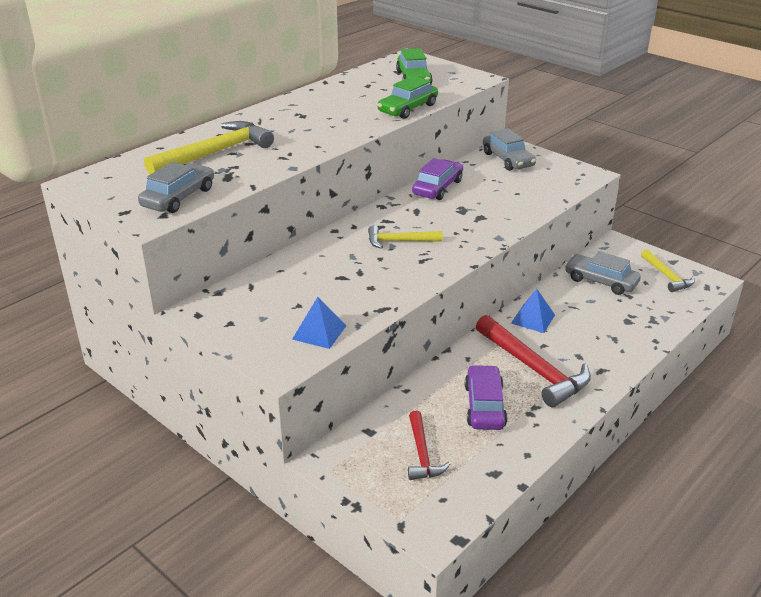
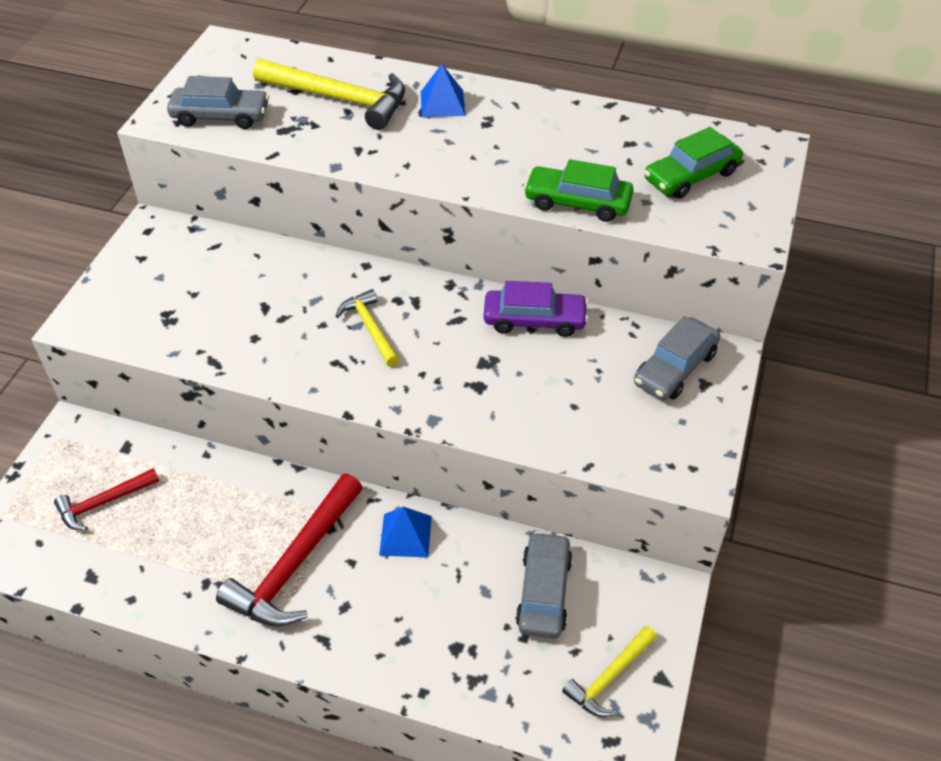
camera: 65 degrees right, 15 degrees up
(319, 332) = (149, 328): blue pyramid -> blue pyramid (442, 103)
(484, 406) = (204, 534): purple car -> none

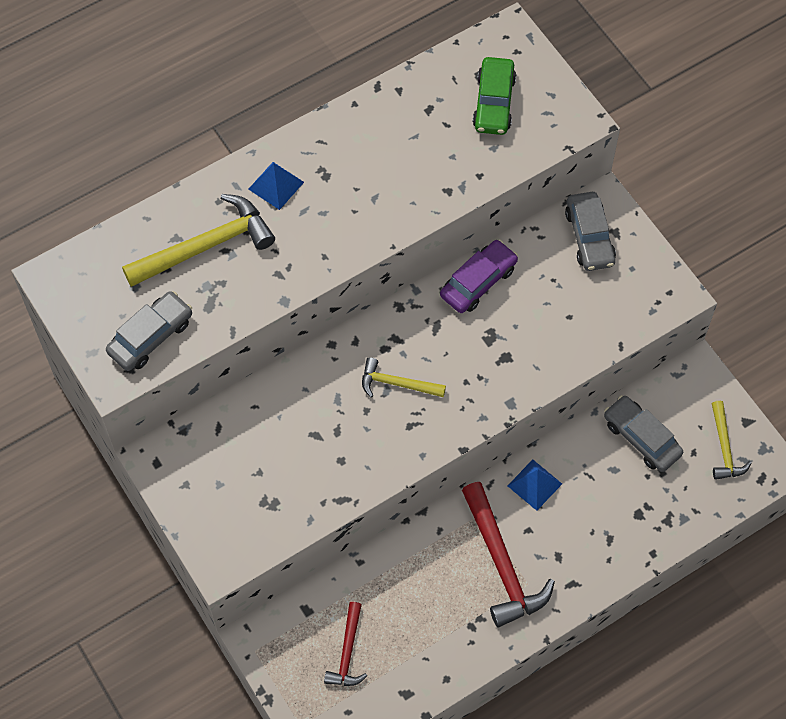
camera: 50 degrees left, 15 degrees up
(577, 202) = (458, 186): green car -> none

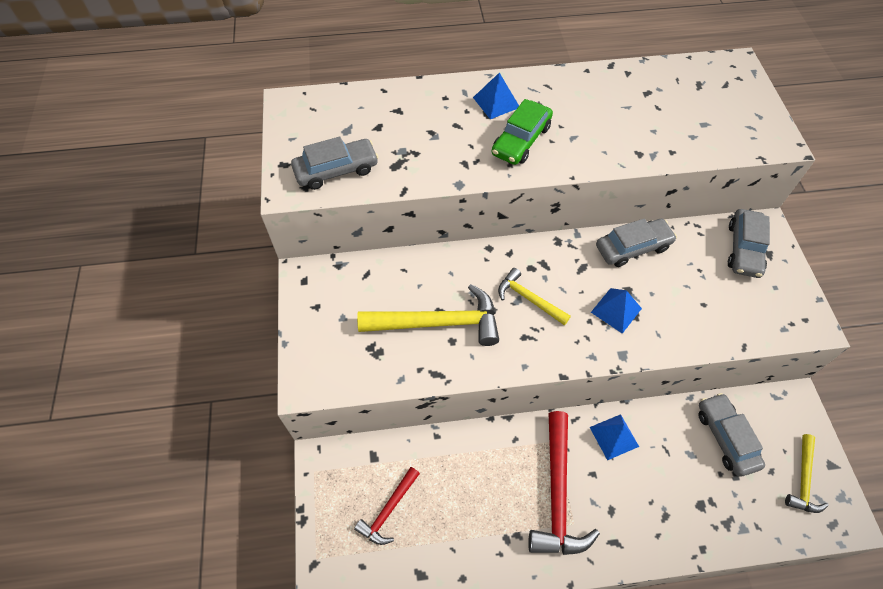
camera: 25 degrees right, 5 degrees down
(206, 246) = (417, 123): yellow hammer -> yellow hammer (438, 322)
(478, 282) = (633, 247): purple car -> grey car
(487, 359) = (616, 310): none -> blue pyramid
(494, 103) = (705, 105): green car -> green car (521, 140)

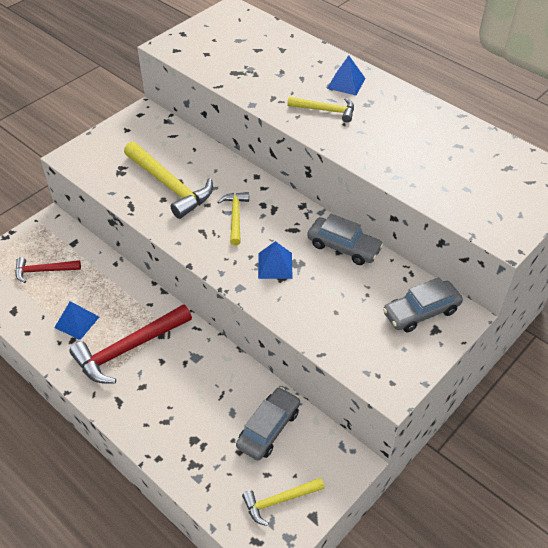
camera: 50 degrees right, 10 degrees down
(336, 170) = (202, 53): grey car -> none
(521, 140) = (325, 110): green car -> yellow hammer
(614, 436) = (203, 357): blue pyramid -> blue pyramid (77, 322)

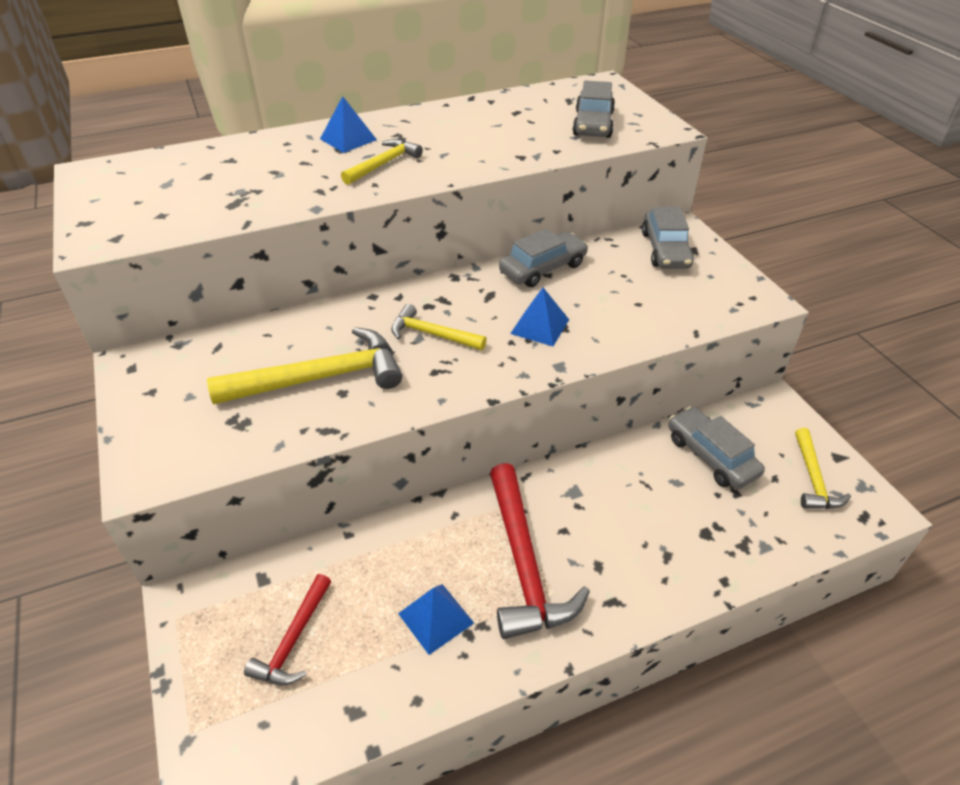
camera: 65 degrees left, 5 degrees down
(475, 192) = (593, 124): none -> grey car

